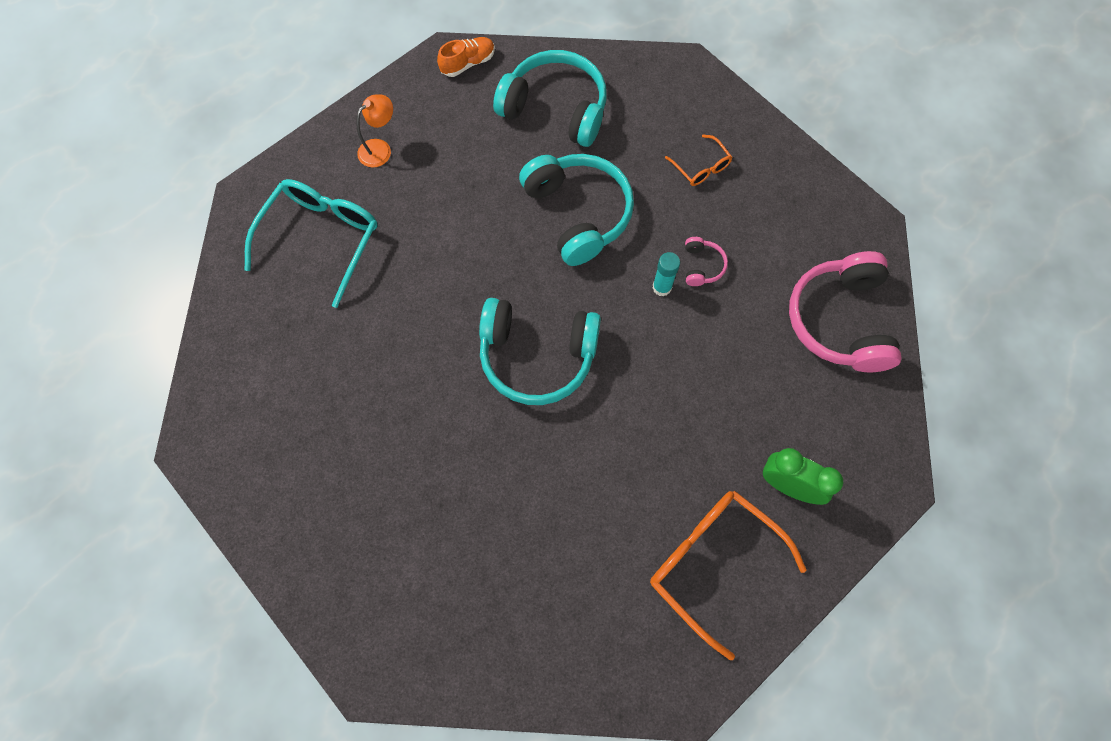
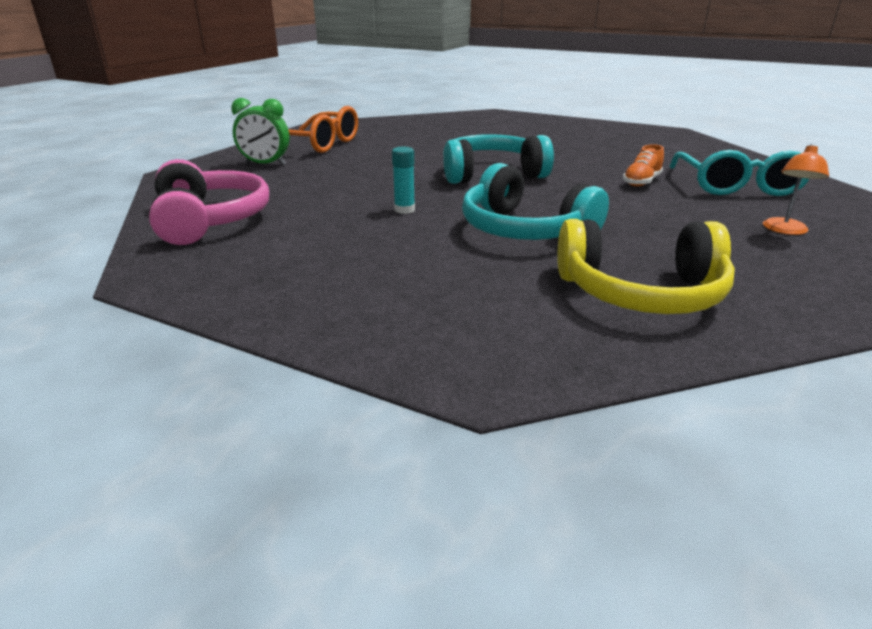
camera: 160 degrees right, 40 degrees down
(468, 63) = (821, 309): orange shoe -> orange shoe (641, 182)
(555, 109) = (641, 292): turquoise headphones -> yellow headphones
(701, 167) = (399, 282): orange glasses -> none
(702, 266) = (368, 224): pink headphones -> none

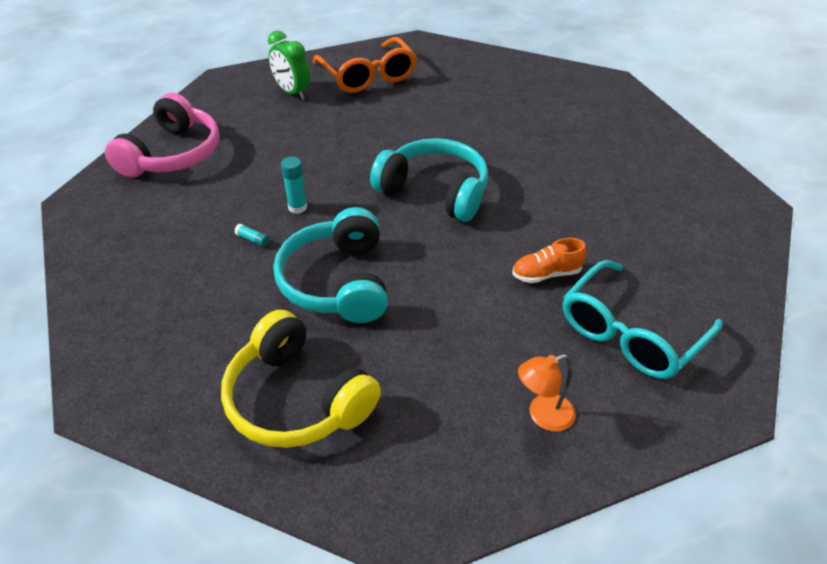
camera: 40 degrees right, 15 degrees up
(404, 236) = (252, 239): none -> turquoise glue stick

